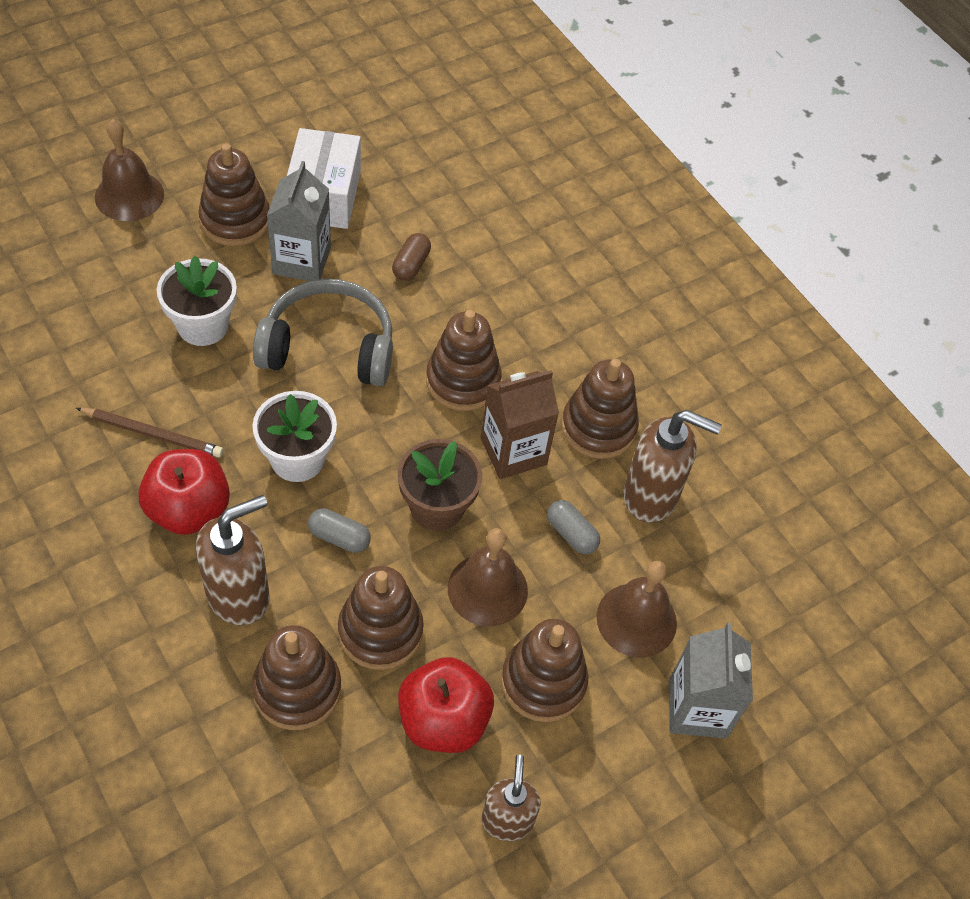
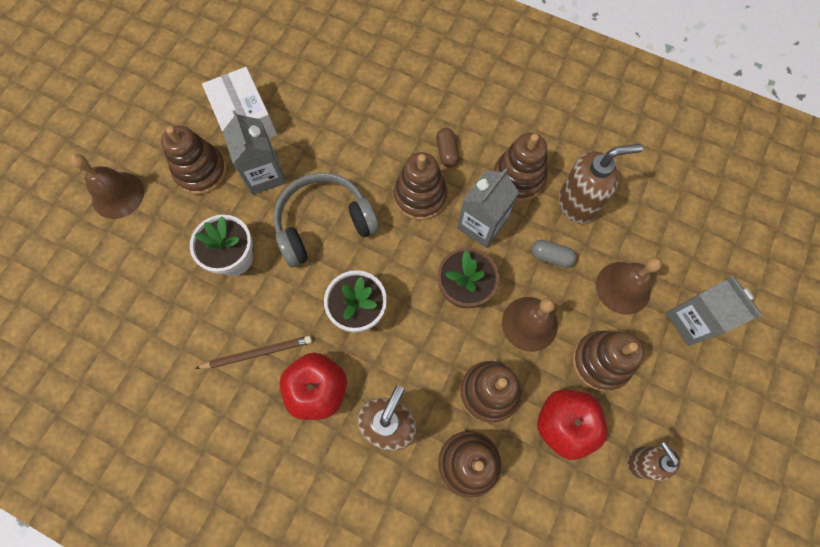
camera: 25 degrees left, 15 degrees up
(339, 537) = (421, 347): grey capsule -> none
(411, 265) = (334, 136): brown capsule -> brown capsule (447, 152)
(513, 451) = (481, 224): brown carton -> grey carton

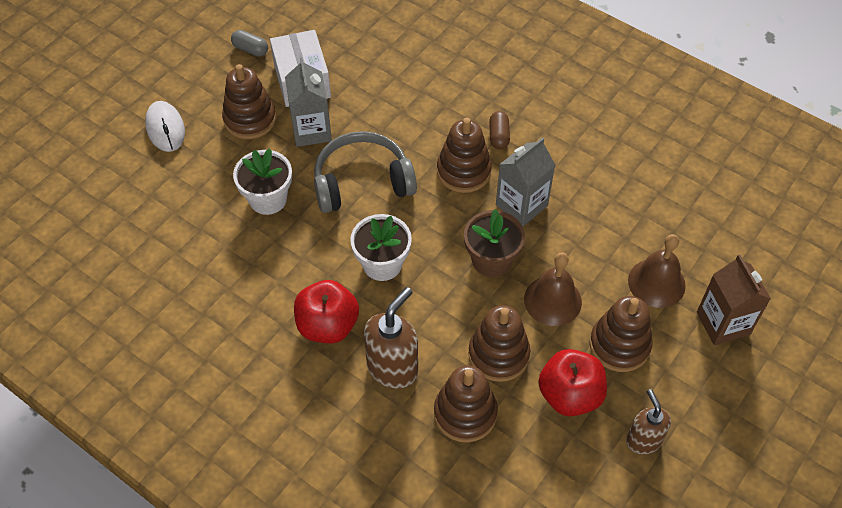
camera: 10 degrees right, 15 degrees down
(118, 195) = (165, 128): brown bell -> white mouse
(257, 353) = (274, 285): brown pencil -> none
(518, 178) = (567, 169): brown stacking toy -> none
(551, 257) = (587, 244): grey capsule -> grey capsule (250, 49)
(577, 203) = (624, 201): brown soap dispenser -> none
(692, 320) = (723, 323): grey carton -> brown carton

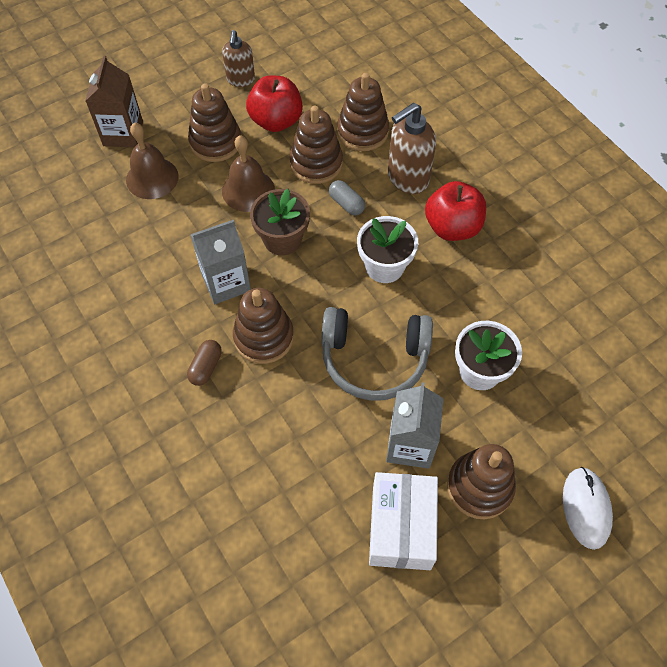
camera: 160 degrees left, 5 degrees up
(250, 49) = (456, 609): grey capsule -> grey capsule (346, 204)

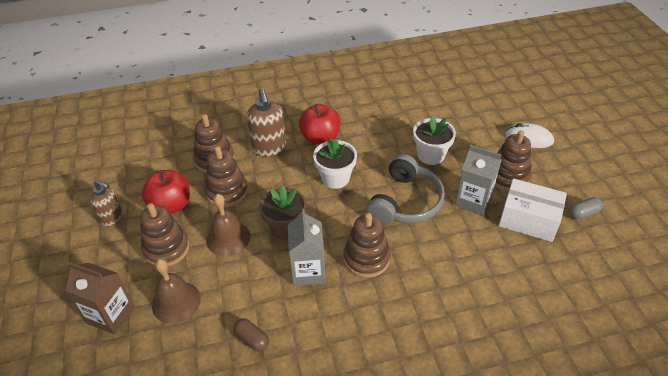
camera: 70 degrees left, 15 degrees down
(206, 367) = (379, 301): brown capsule -> brown capsule (252, 339)
(346, 204) = (273, 184): grey capsule -> grey capsule (583, 213)

